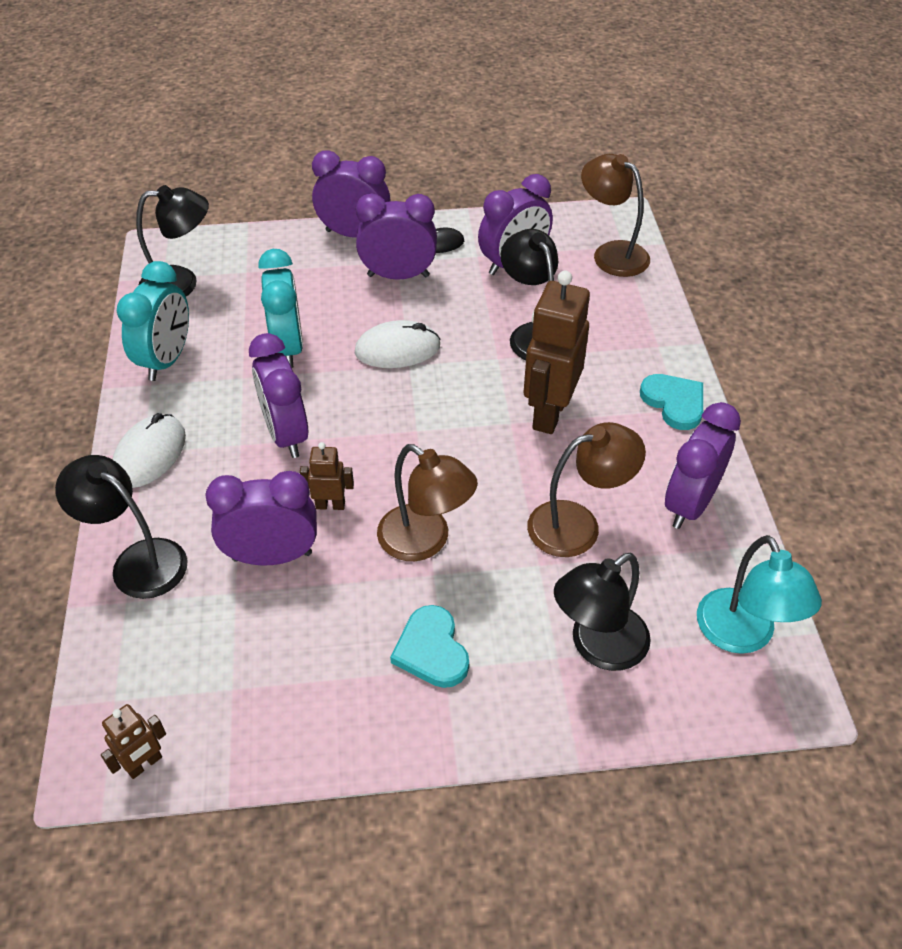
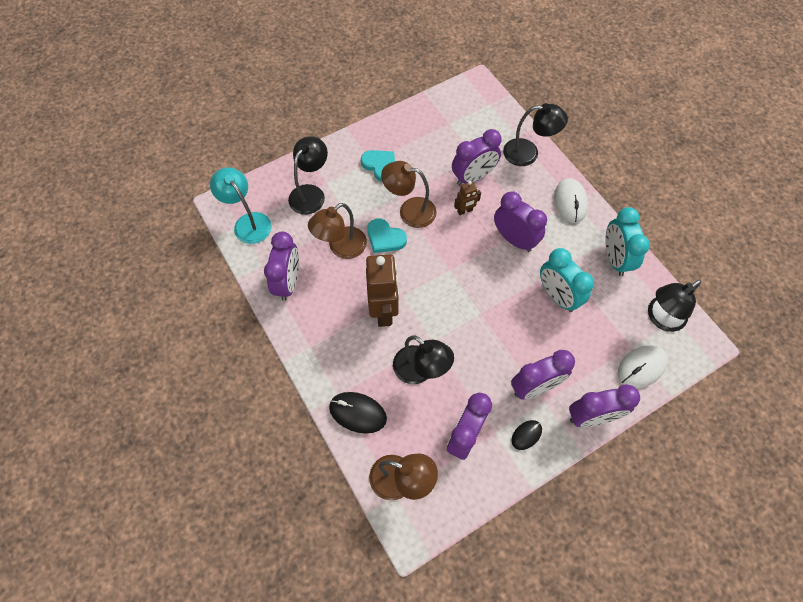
camera: 155 degrees right, 15 degrees up
(144, 764) = (461, 90): brown robot -> none
(397, 349) = (494, 322): white mouse -> white mouse (641, 367)
(638, 321) = (357, 413): none -> black mouse
(674, 402) = (315, 350): turquoise heart -> turquoise heart (385, 238)

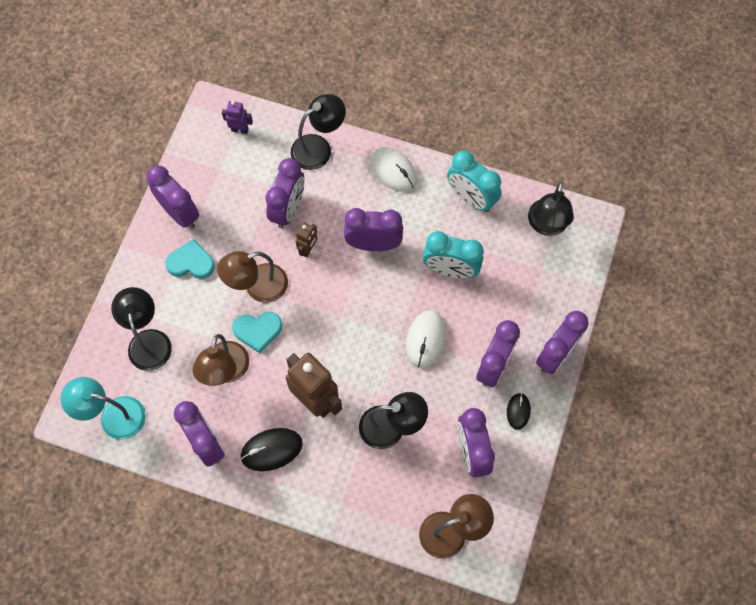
camera: 40 degrees left, 5 degrees up
(357, 413) = (370, 506): black mouse -> black mouse (271, 450)
(399, 132) = (180, 213): none -> purple clock
(483, 108) = (240, 130): none -> purple robot
(641, 367) = (562, 281): white mouse -> white mouse (425, 339)

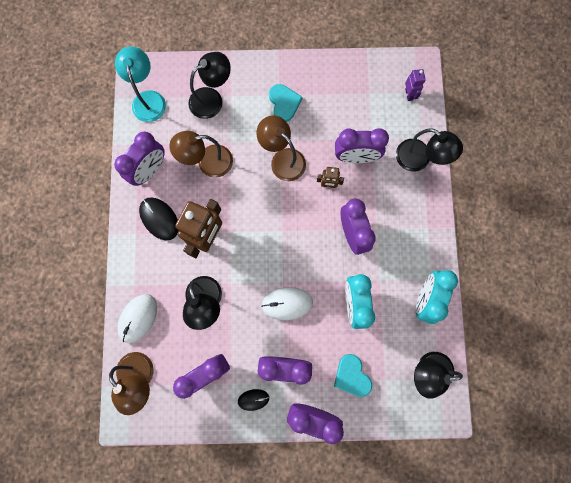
camera: 70 degrees right, 10 degrees up
(180, 213) = (320, 79): purple clock -> none
(257, 331) = (248, 173): turquoise heart -> turquoise heart (352, 376)
(393, 170) = (424, 226): white mouse -> white mouse (138, 318)

